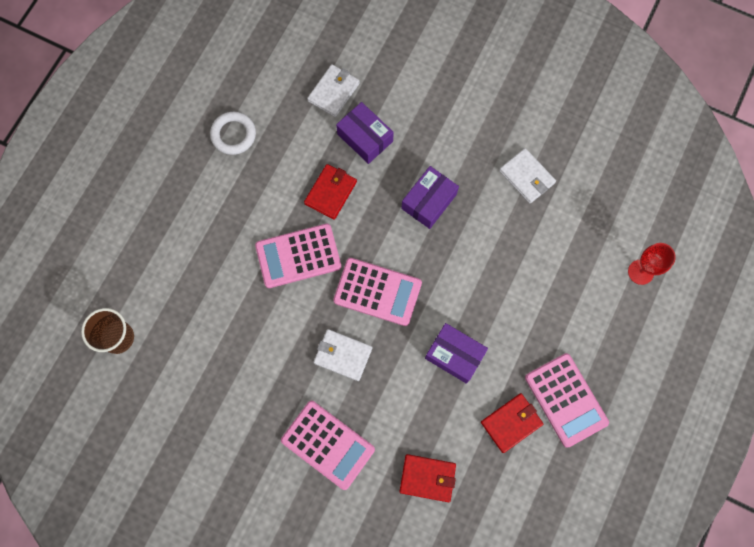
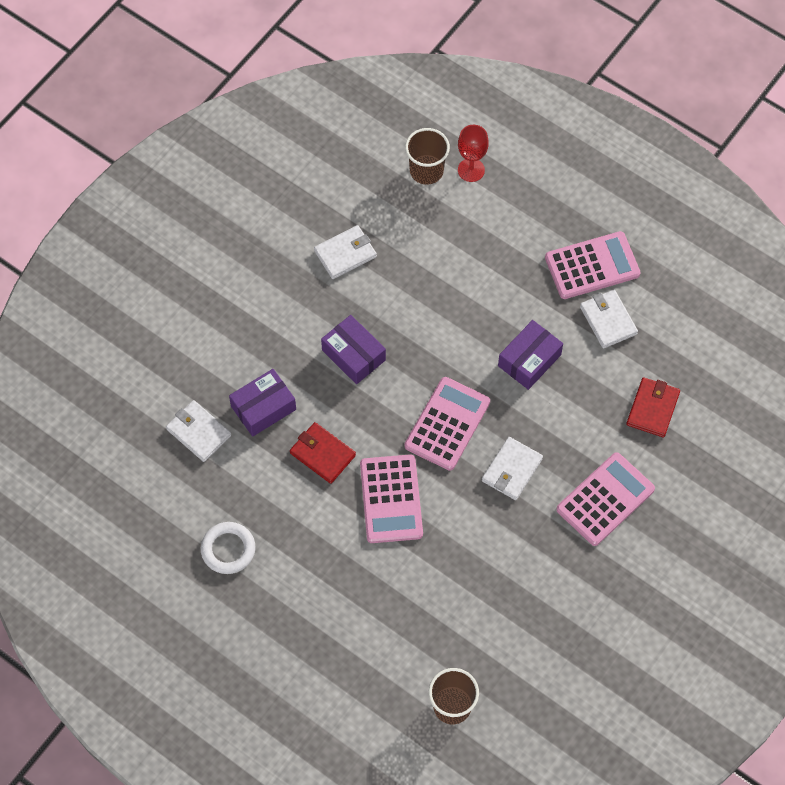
camera: 80 degrees left, 10 degrees down
(511, 423) = (608, 320): red wallet -> white wallet
(629, 232) = (426, 171): none -> brown cup

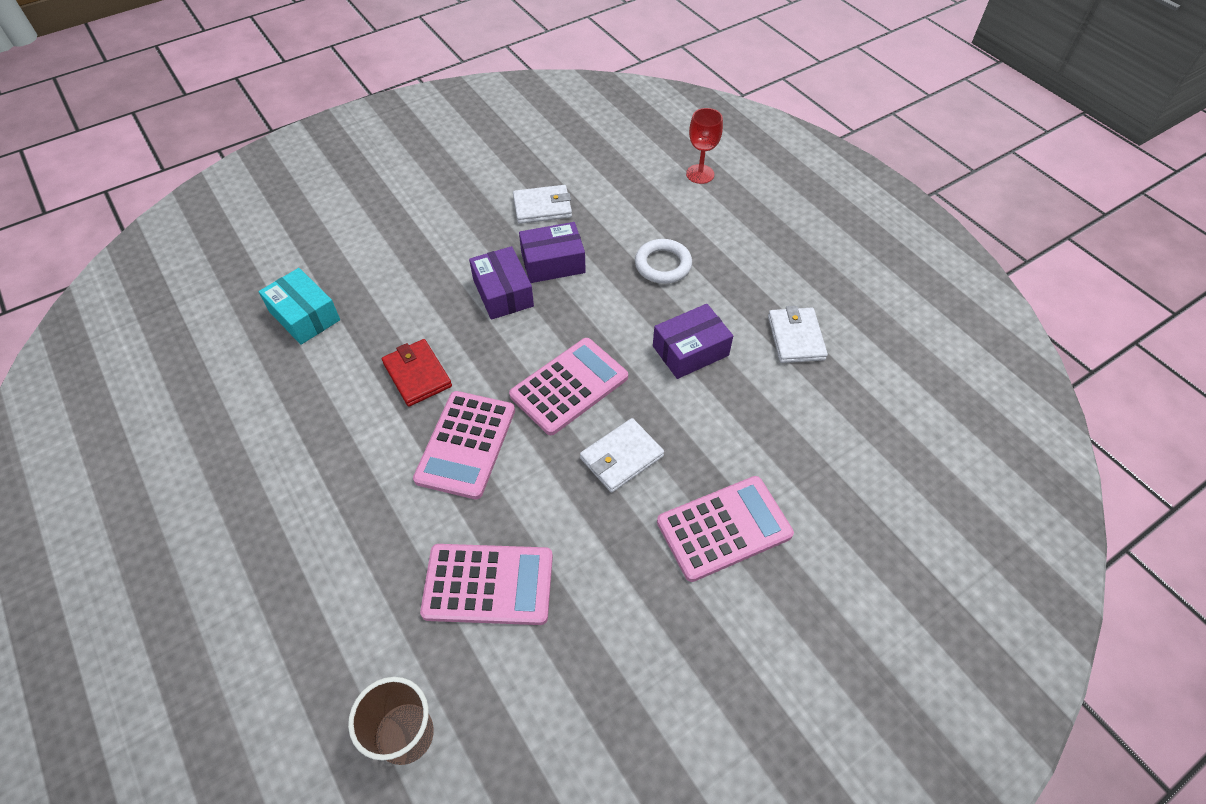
camera: 20 degrees right, 10 degrees down
(198, 432) = (304, 316): white wallet -> turquoise box
(228, 549) = (256, 439): white ring -> white ring (663, 265)
(263, 408) = (383, 313): purple box -> purple box (553, 262)
(426, 171) = (655, 164): brown cup -> none
(592, 266) = (795, 283): pink calculator -> pink calculator (488, 584)
(652, 408) = (819, 442): red wallet -> none

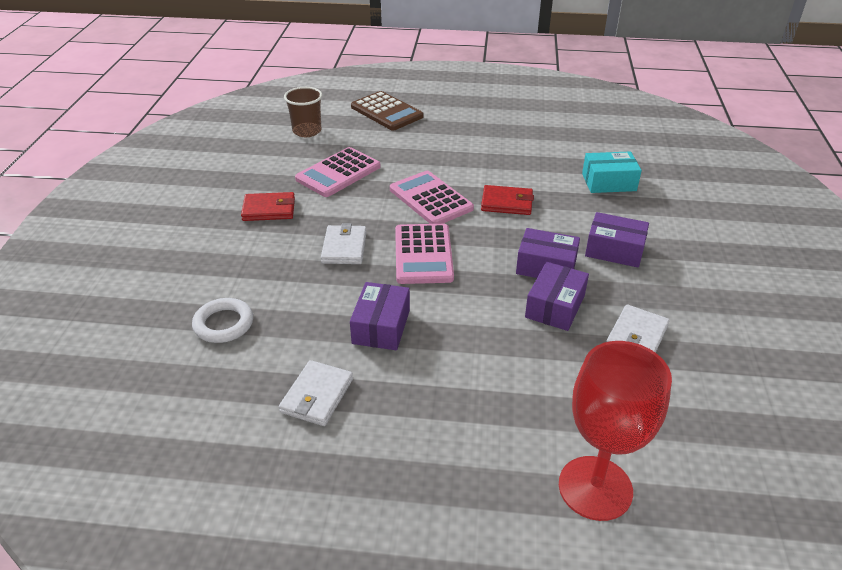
camera: 130 degrees right, 15 degrees down
(261, 667) = (386, 112): none -> brown calculator
(435, 262) = (614, 250): none -> purple box
(629, 591) = (269, 209): none -> red wallet
(663, 265) = (486, 368): white ring -> white ring (223, 324)
(700, 174) = (595, 488): red goblet -> red goblet, size x1.81
(724, 528) = (247, 259): pink calculator -> none
(795, 337) = (317, 396): white wallet -> white wallet turned 75 degrees clockwise

